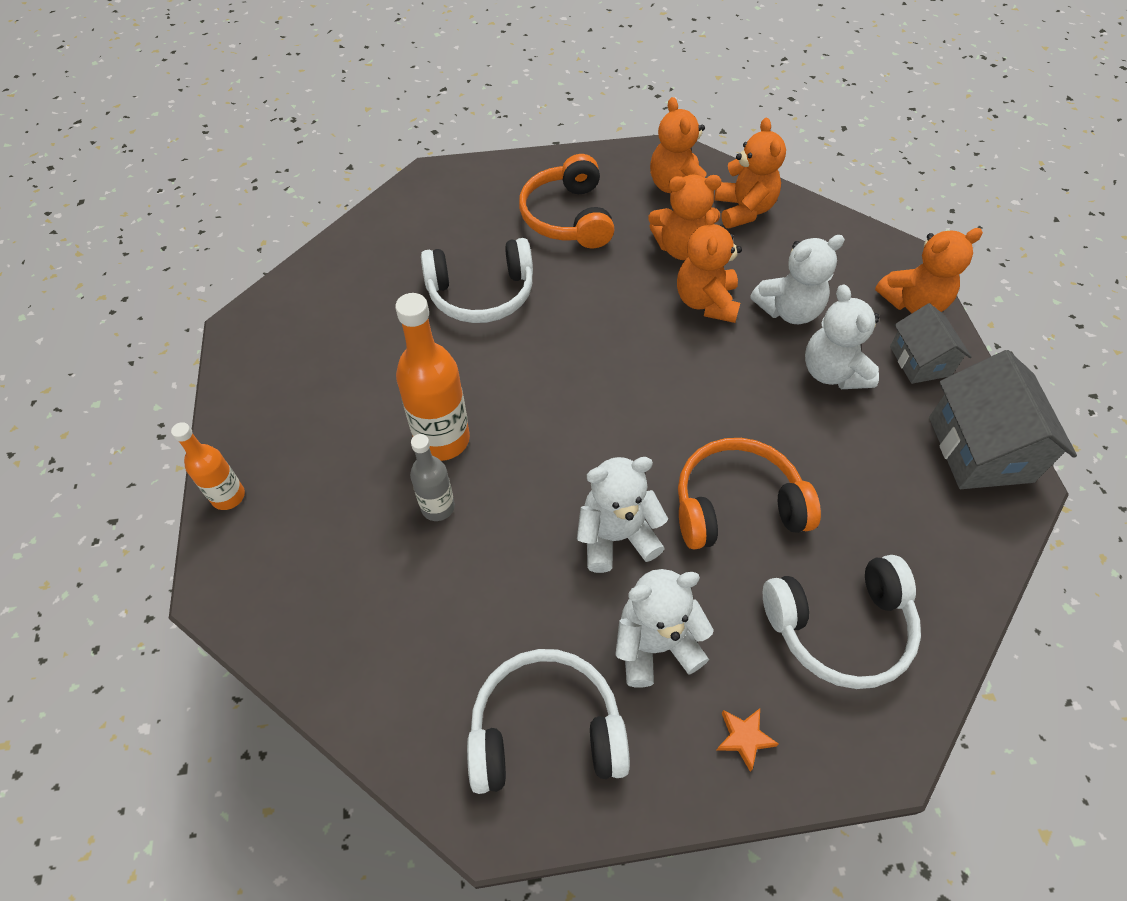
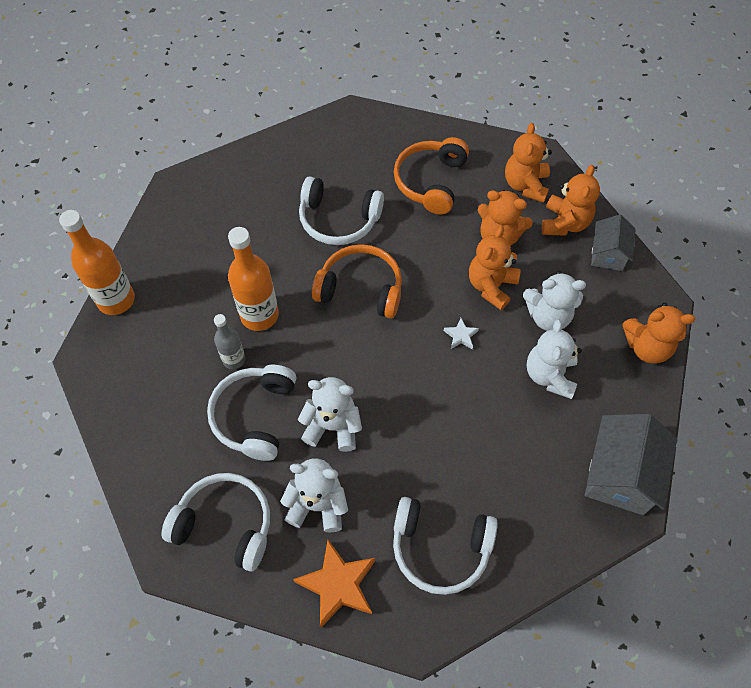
camera: 25 degrees right, 5 degrees up
(228, 496) = (116, 300): orange bottle -> orange bottle, size x1.71
(506, 566) = (255, 416): none -> white headphones
(706, 368) = (460, 336): none -> white star
(736, 505) = (422, 440): orange headphones -> orange headphones (360, 289)
(744, 738) = (338, 585): orange star -> orange star, size x2.05
(920, 361) = (621, 393): grey house -> grey house (608, 254)

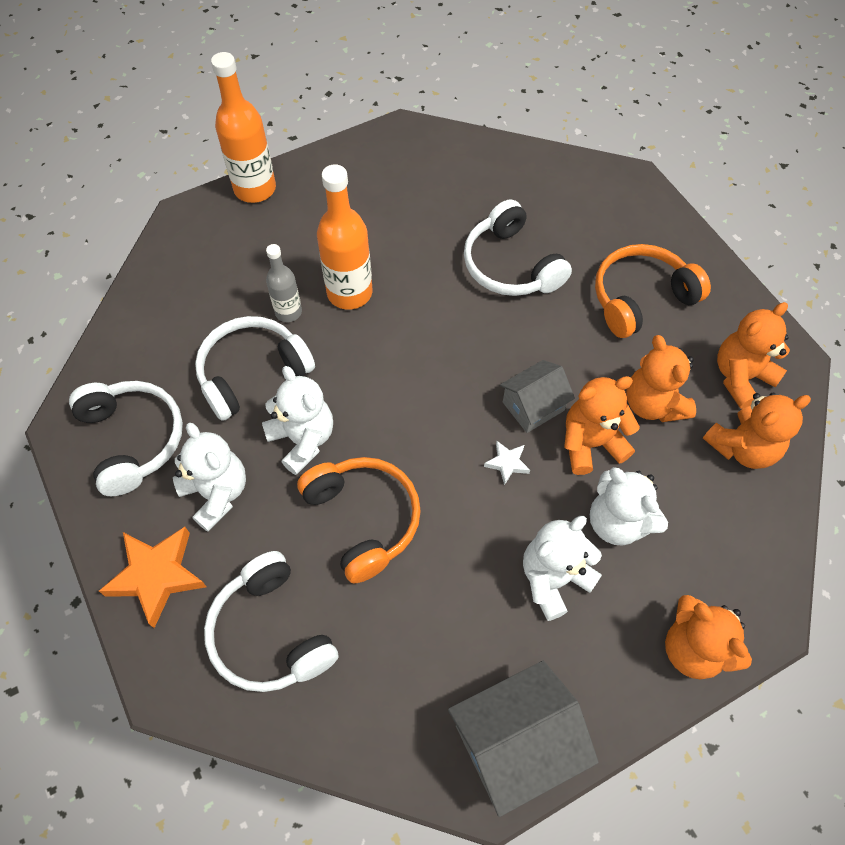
camera: 45 degrees right, 0 degrees up
(360, 289) = (461, 342): orange headphones -> orange headphones (363, 519)
(608, 254) = (758, 517): grey house -> grey house (533, 406)

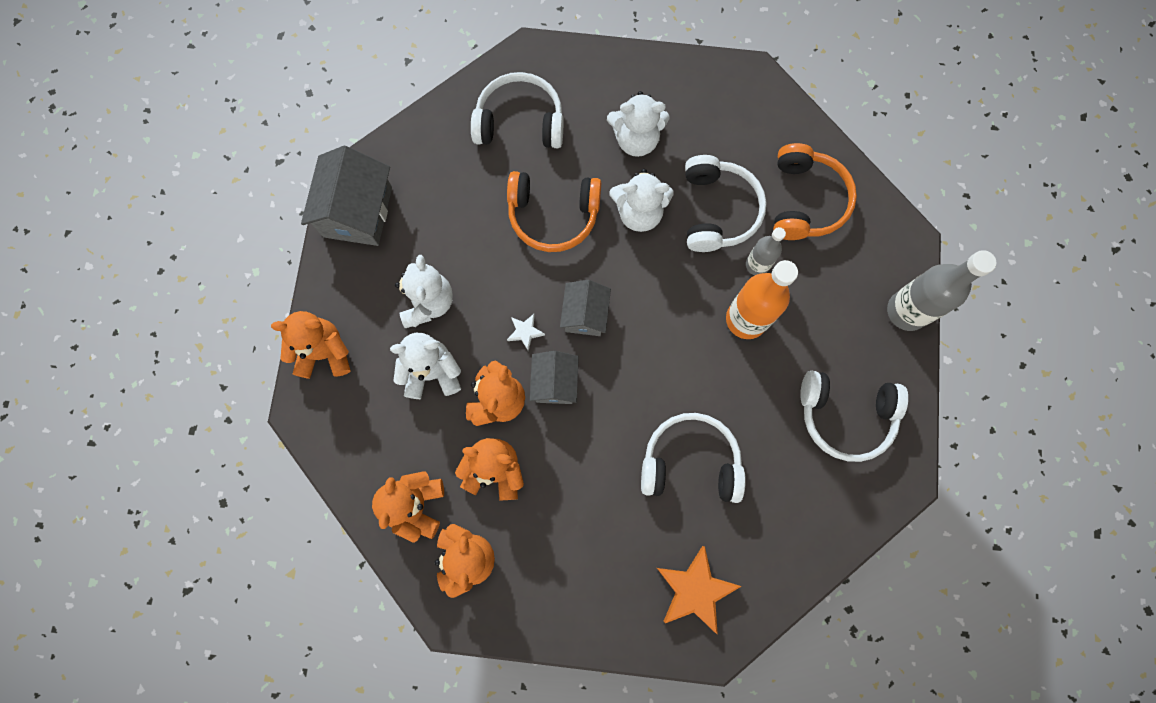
camera: 125 degrees right, 15 degrees up
(132, 440) = (714, 109): white headphones -> white headphones (845, 415)
(157, 575) = (603, 79): orange star -> orange star (695, 590)
(255, 189) = (906, 311): orange bottle -> grey bottle
(447, 422) = (585, 314): none -> grey house
(641, 298) = (587, 542): orange headphones -> orange headphones (805, 201)

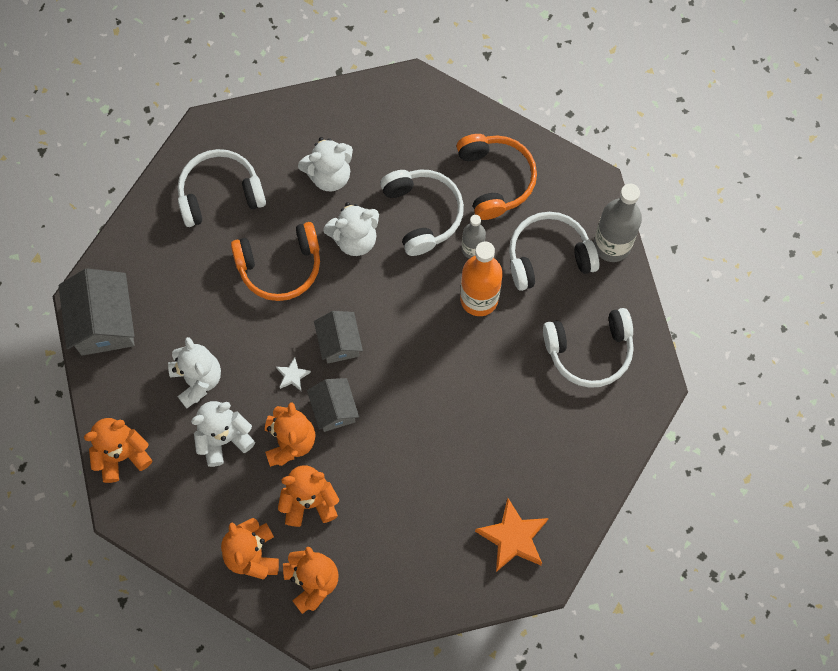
camera: 20 degrees left, 5 degrees down
(690, 462) = (473, 435): white headphones -> white headphones (549, 257)

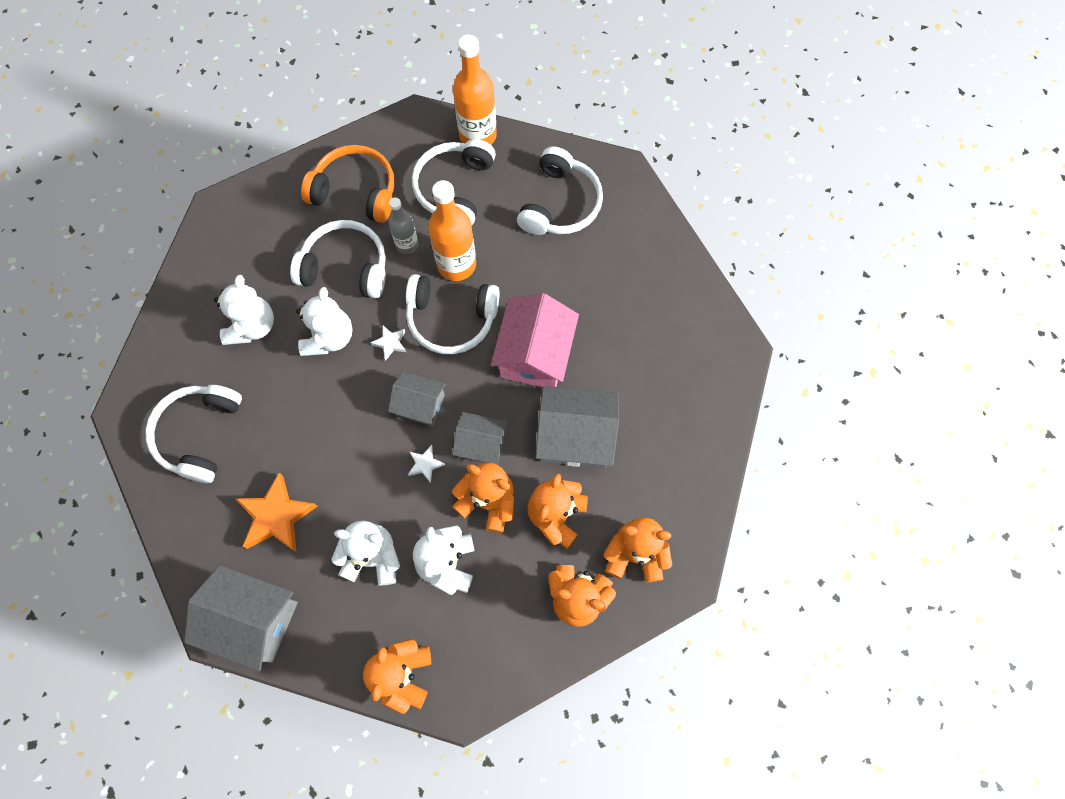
camera: 60 degrees left, 0 degrees up
(280, 266) = (310, 418): orange headphones -> none
(378, 288) = (390, 343): none -> white star
(384, 480) = (575, 436): none -> grey house
(428, 323) = (451, 318): none -> white headphones
(436, 408) = (535, 354): none -> pink house
(513, 537) = (690, 355): orange star -> orange star (276, 516)
(612, 245) = (478, 135): grey bottle -> orange bottle

